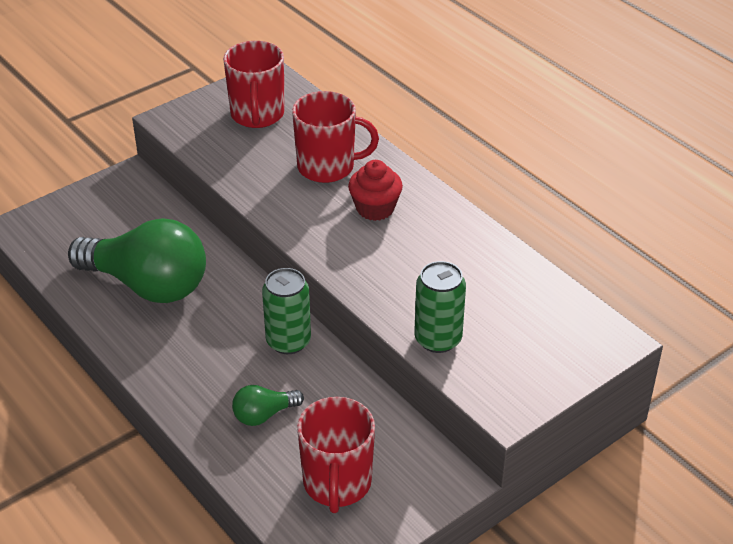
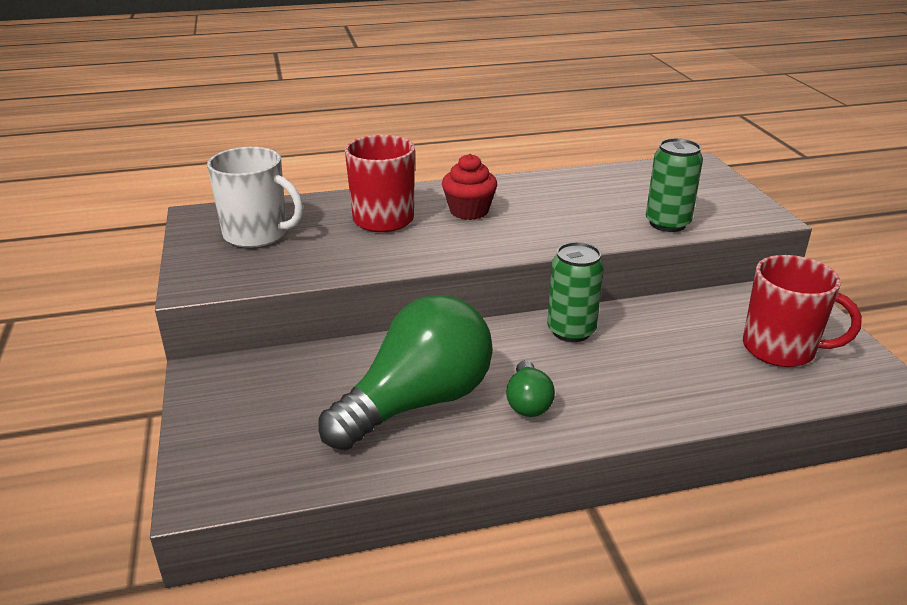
camera: 65 degrees left, 10 degrees down
(257, 115) = (257, 234): red mug -> white mug
(264, 415) = (672, 369): green light bulb -> green light bulb (528, 402)

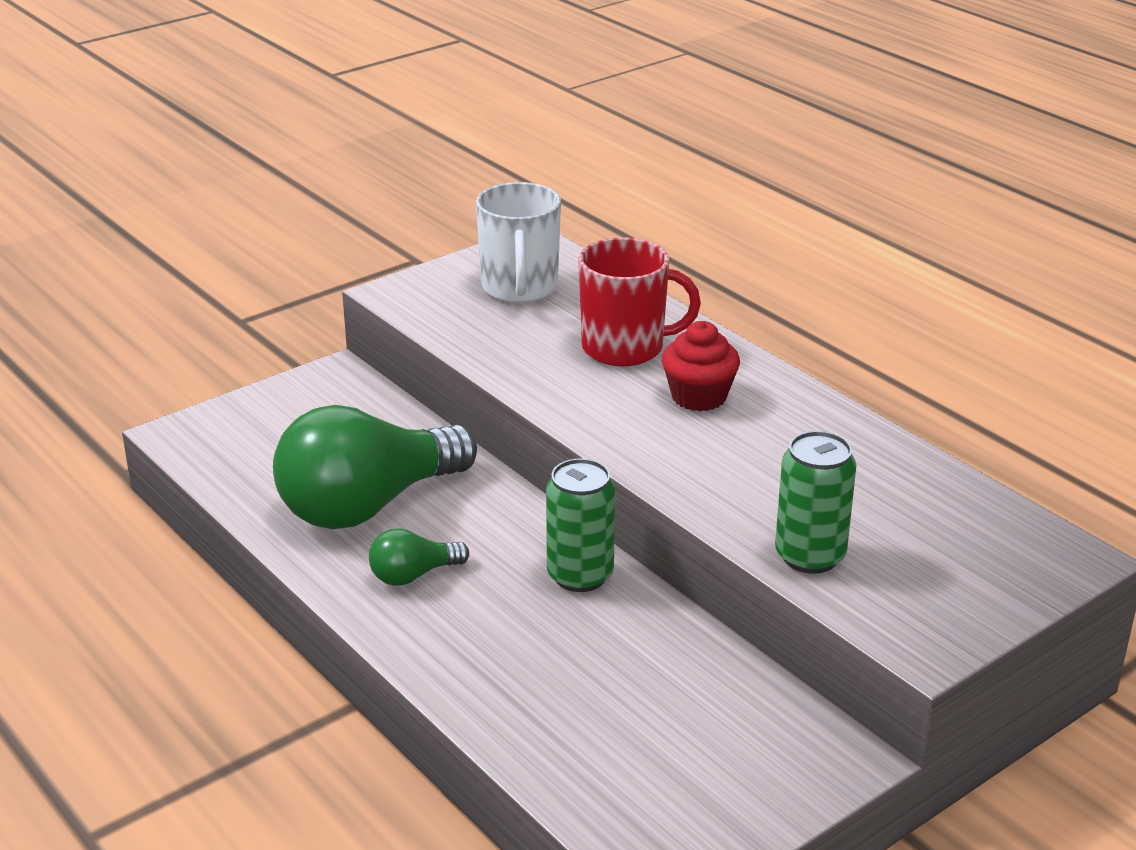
camera: 65 degrees right, 0 degrees up
(417, 402) = (368, 505): green light bulb -> green light bulb turned 120 degrees clockwise
(780, 349) = (669, 761): red mug -> none

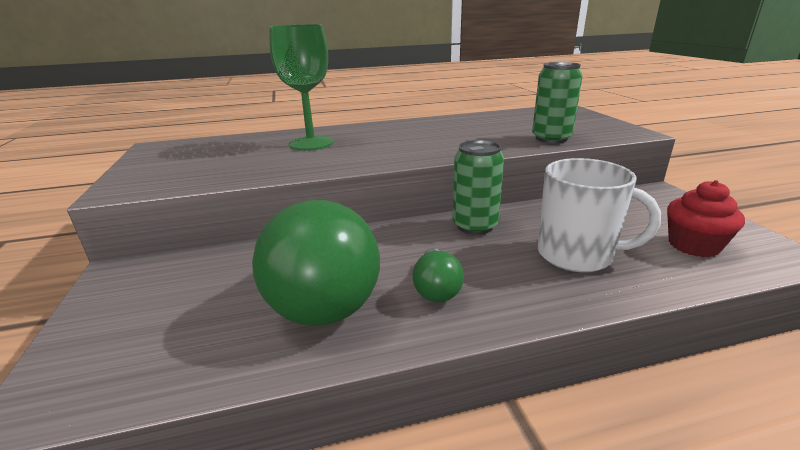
camera: 65 degrees left, 5 degrees down
(520, 288) = (198, 156): white mug -> white mug (576, 255)
(625, 348) = (311, 143): red mug -> green goblet
(699, 397) = (383, 137): red cupcake -> red cupcake (693, 245)

